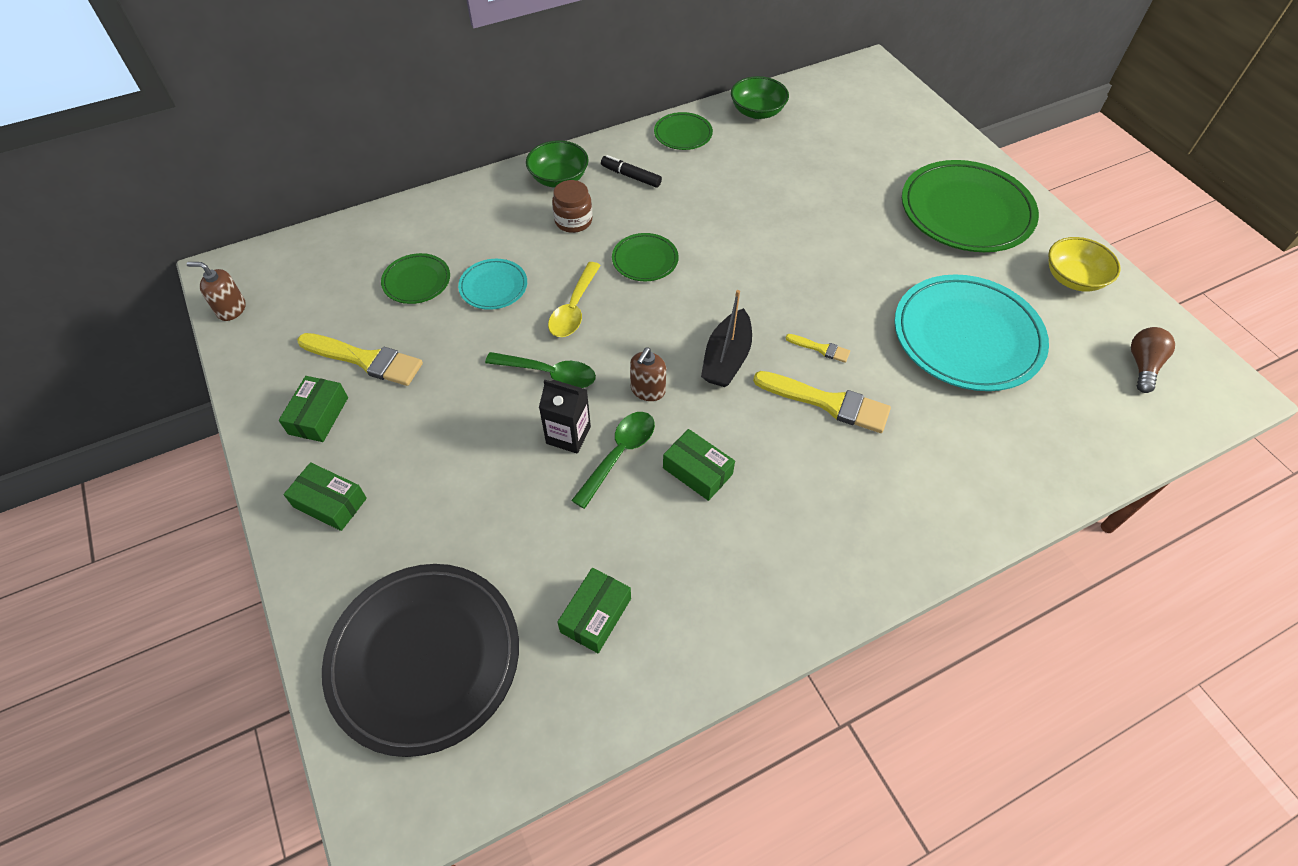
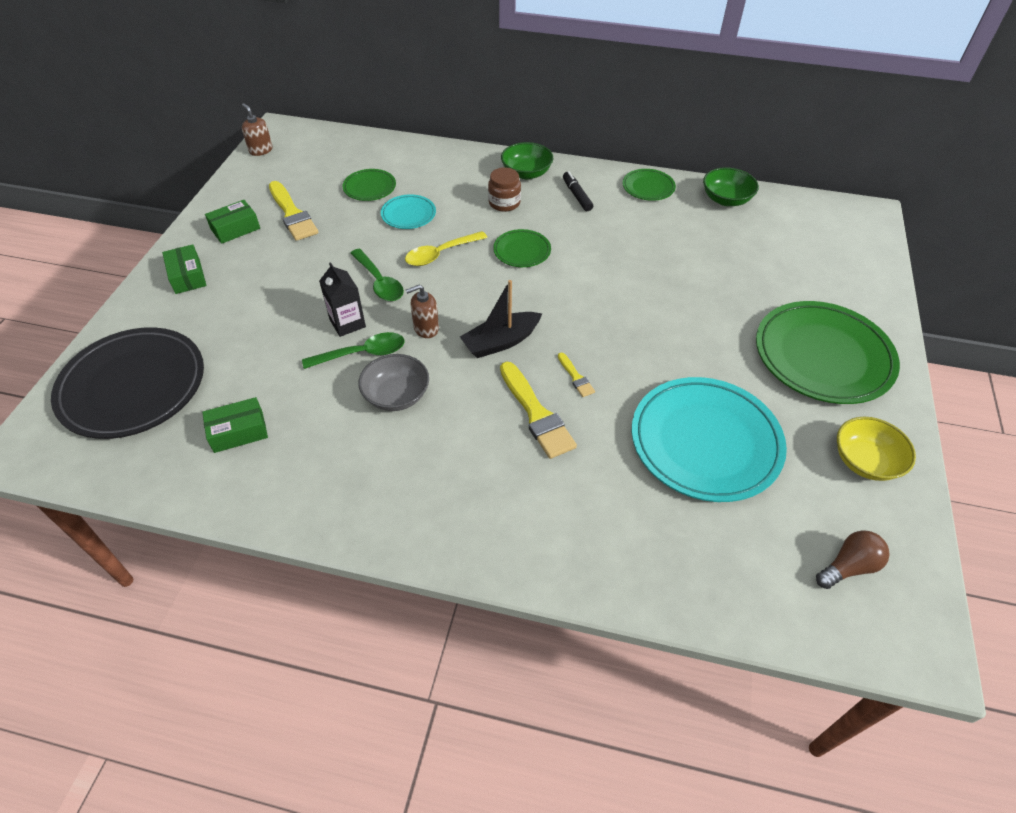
camera: 40 degrees right, 5 degrees down
(697, 471) = (396, 395): green box -> grey bowl

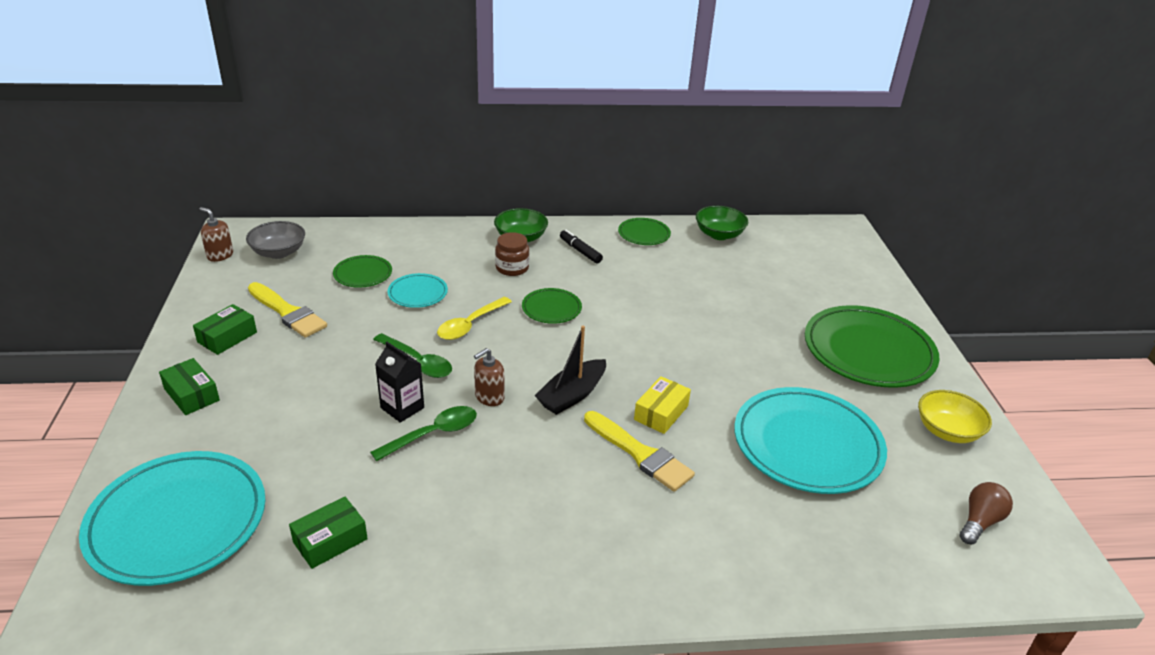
camera: 20 degrees left, 15 degrees down
(133, 386) = (177, 521): black plate -> turquoise plate
(396, 395) = (490, 467): grey bowl -> grey bowl (279, 252)
(576, 377) = (661, 413): yellow brush -> yellow box

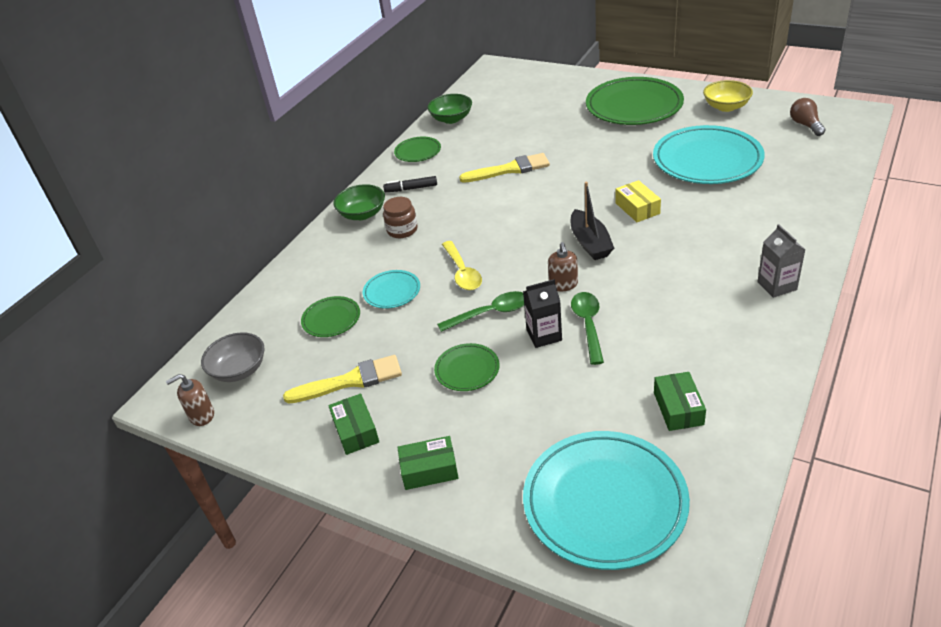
camera: 50 degrees left, 5 degrees up
(551, 309) = (476, 224): green plate -> green plate (467, 370)
(589, 575) = (777, 286): none -> grey carton
(640, 454) = (673, 230): yellow brush -> yellow brush (509, 169)

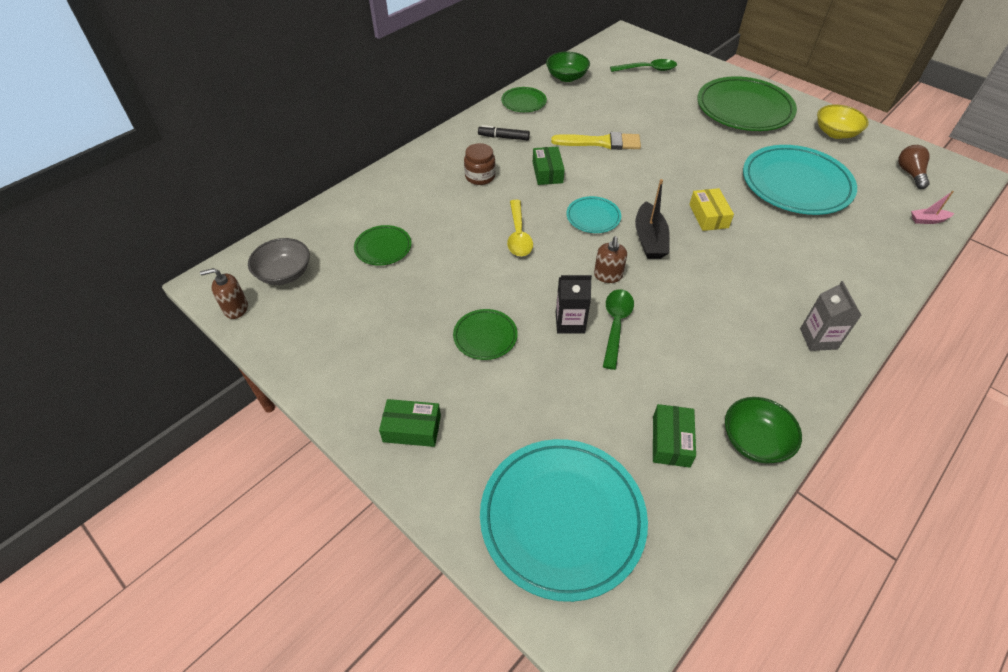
camera: 10 degrees right, 10 degrees up
(350, 381) = (376, 315): yellow brush -> none
(355, 431) = (361, 367): green box -> green box (547, 172)
(362, 214) = (450, 151): green bowl -> green bowl (754, 441)
(392, 292) = (447, 236): turquoise plate -> turquoise plate (593, 217)
(490, 313) = (528, 285): green spoon -> green spoon (647, 69)
(835, 160) = (928, 220): none -> pink boat

